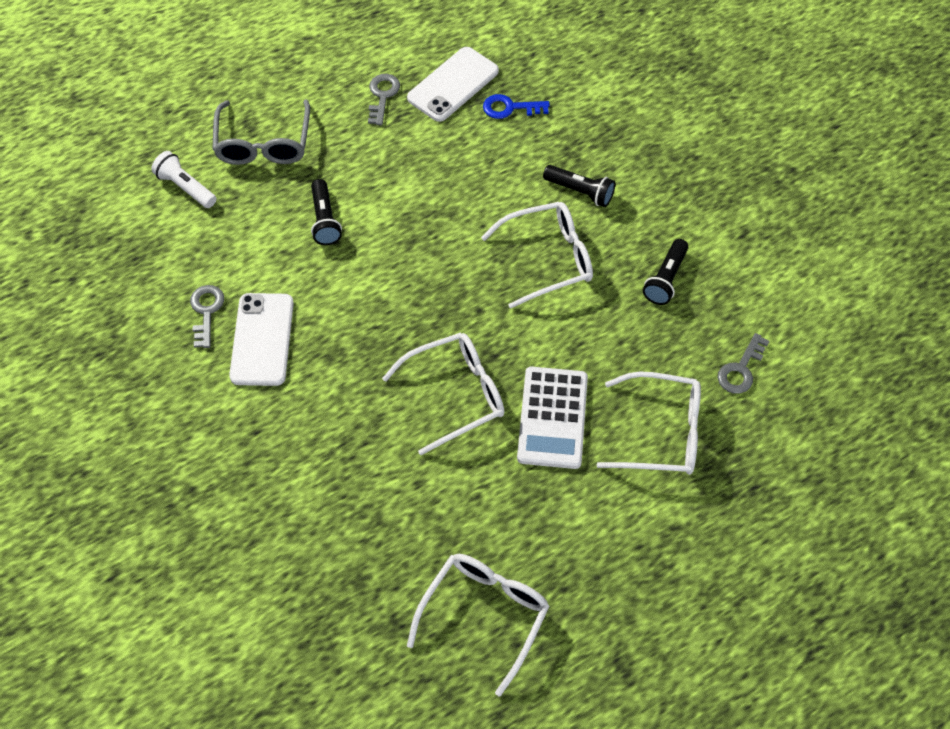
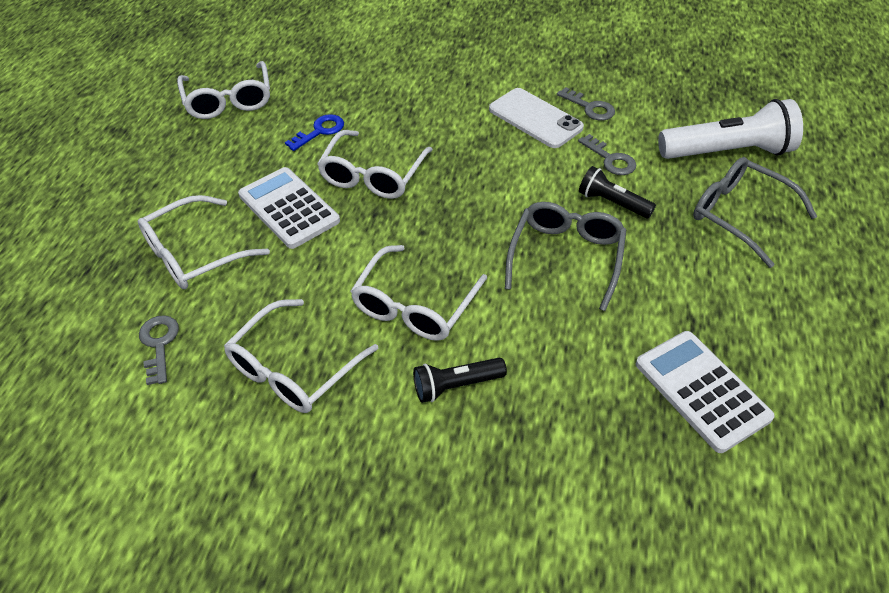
camera: 135 degrees right, 10 degrees down
(185, 187) = (727, 152): white flashlight -> white flashlight, size x1.85
(382, 96) = (733, 325): grey key -> grey key (610, 159)
(412, 210) = (566, 257): none -> grey glasses
(453, 84) = (701, 390): white phone -> white calculator
(510, 108) = (622, 414): blue key -> blue key (319, 131)
(666, 279) = (294, 368): black flashlight -> white glasses

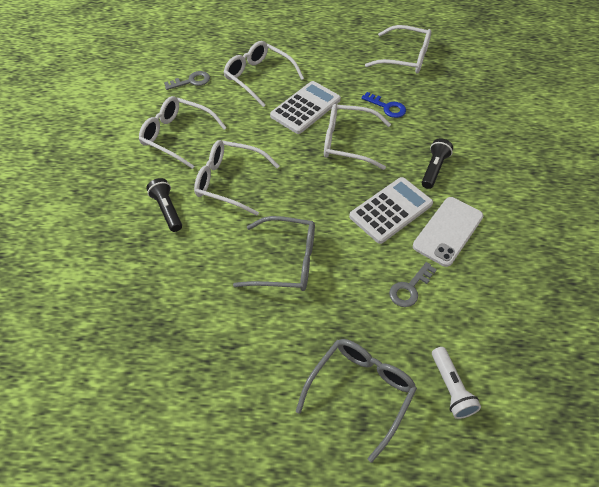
camera: 80 degrees right, 5 degrees up
(228, 100) = (405, 58): white glasses -> white glasses turned 135 degrees counterclockwise
(590, 107) = (479, 270): grey key -> none
(612, 203) = (353, 290): black flashlight -> black flashlight (434, 169)
(701, 390) = (166, 350): white calculator -> white calculator (391, 210)
(727, 152) = (451, 388): white flashlight -> white flashlight, size x0.54

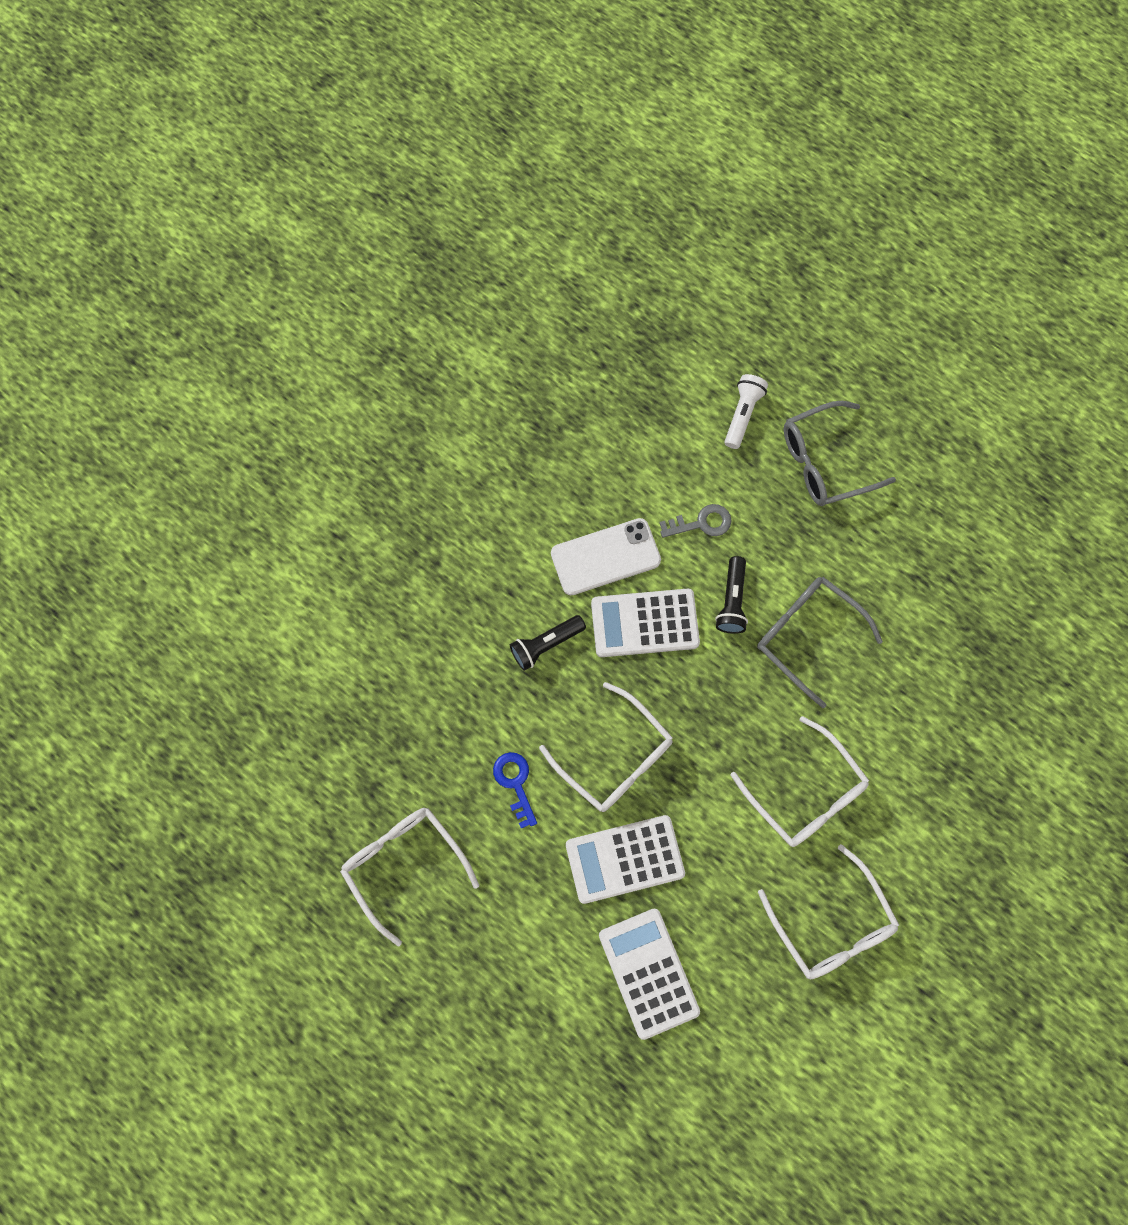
camera: 145 degrees left, 20 degrees up
(167, 210) = (904, 798): black flashlight -> black flashlight (732, 601)
(191, 81) = (753, 1035): grey key -> none
(259, 77) = (648, 972): white glasses -> white calculator

